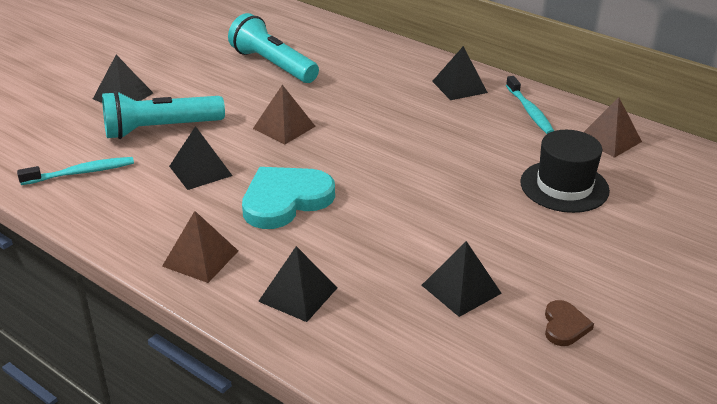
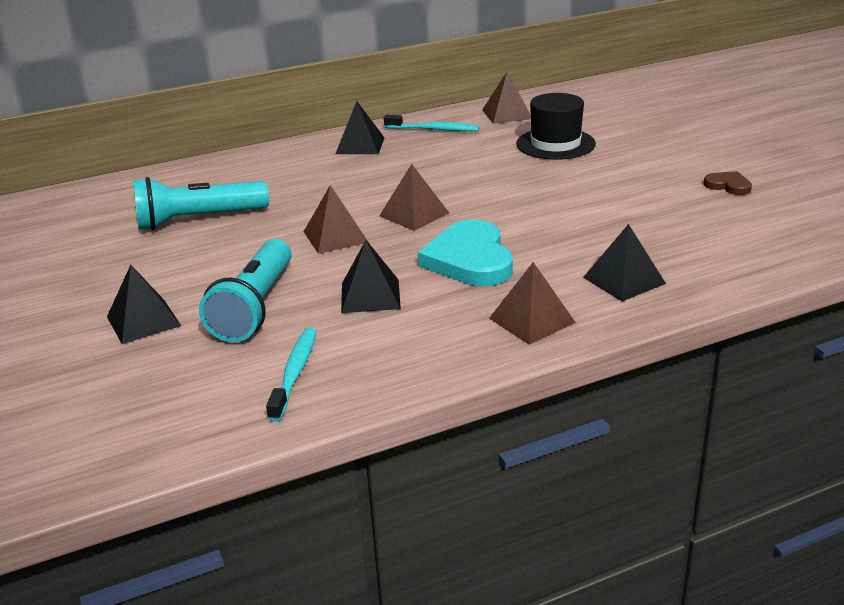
camera: 60 degrees left, 5 degrees down
(348, 151) = (414, 214): none -> brown pyramid
(461, 289) = (661, 211): black pyramid -> none

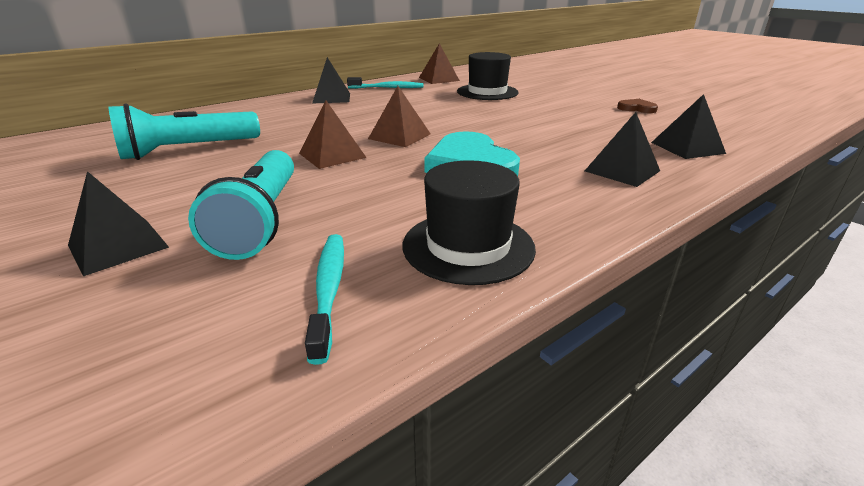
camera: 15 degrees left, 0 degrees up
(370, 295) = (388, 200): black pyramid -> black pyramid (687, 148)
(418, 348) = (468, 246): none -> black hat
(532, 320) = (568, 209): brown pyramid -> none

